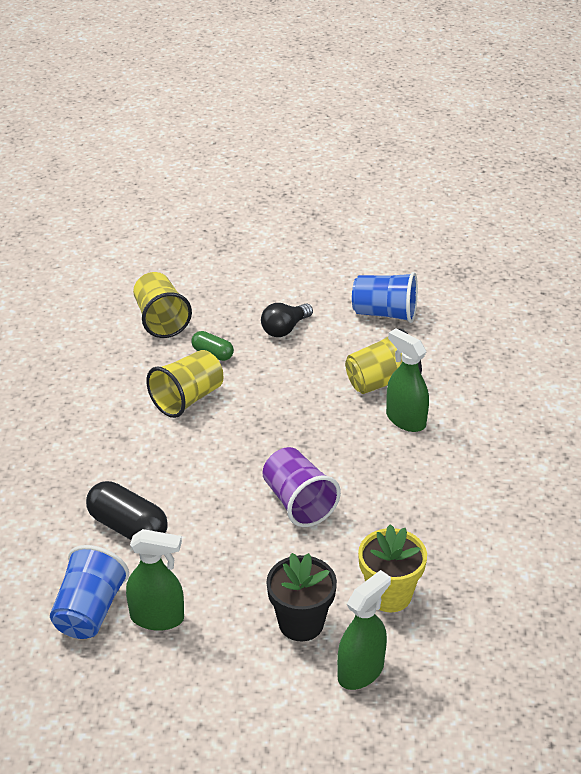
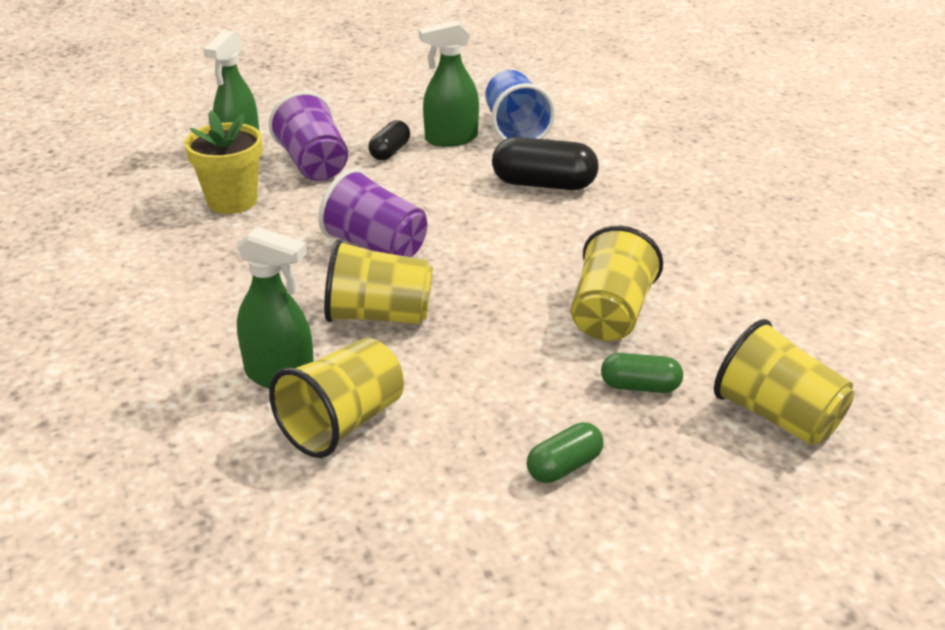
camera: 155 degrees right, 5 degrees down
(223, 618) = (390, 152): none -> black capsule
(285, 329) = (564, 467): black light bulb -> green capsule
(301, 623) = (313, 164): black flower pot -> purple cup
(327, 442) = (379, 316): none -> yellow cup
(385, 313) = (400, 565): blue cup -> none

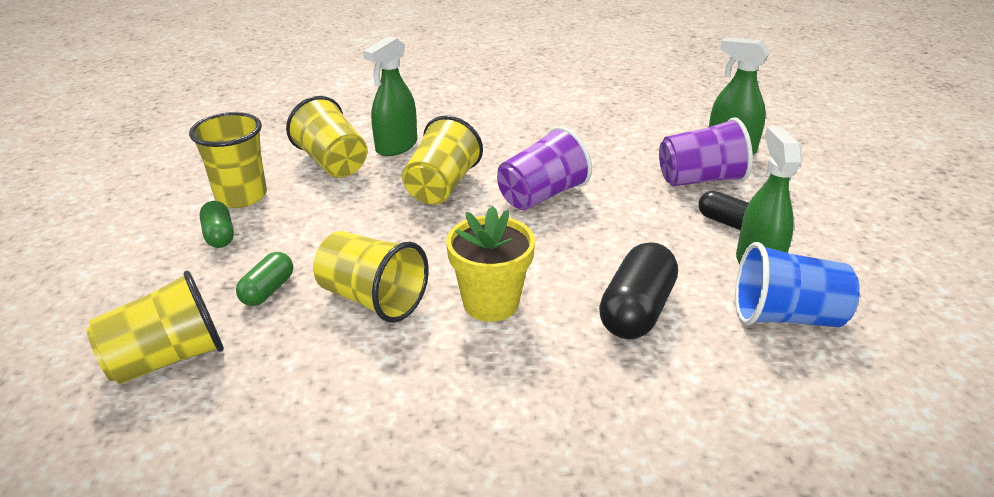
camera: 105 degrees right, 0 degrees up
(232, 201) = (638, 141): yellow flower pot -> yellow flower pot (491, 303)
(464, 484) = (241, 196): none -> yellow cup

